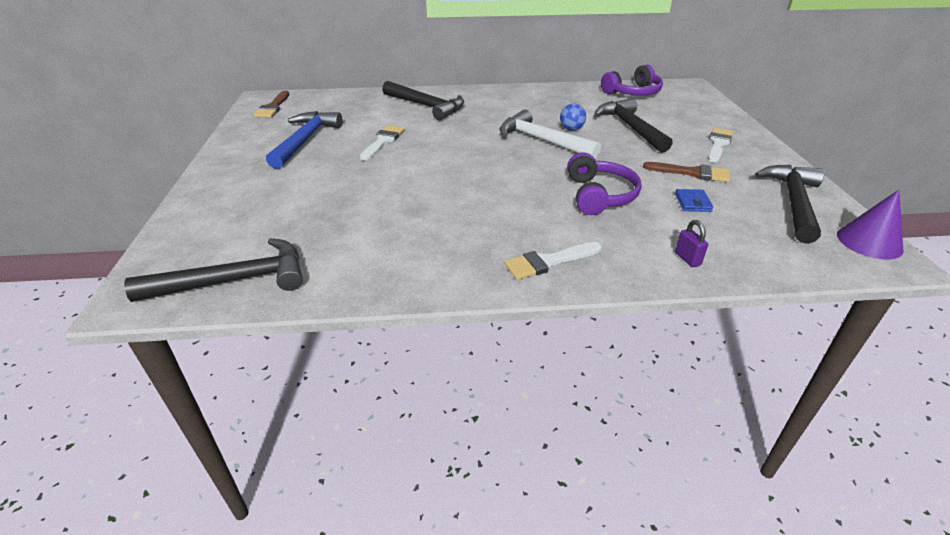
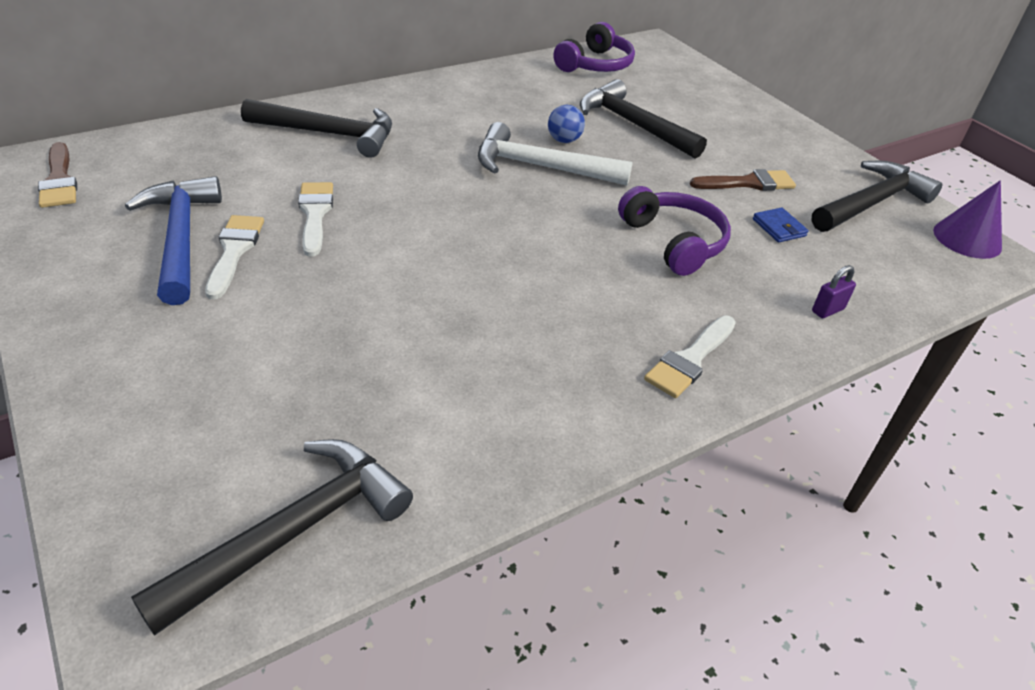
camera: 30 degrees left, 5 degrees up
(687, 259) = (827, 310): purple padlock -> purple padlock turned 75 degrees counterclockwise
(718, 144) = (746, 133): white brush -> white brush (234, 251)
(793, 202) = (871, 203): black hammer -> black hammer turned 60 degrees clockwise

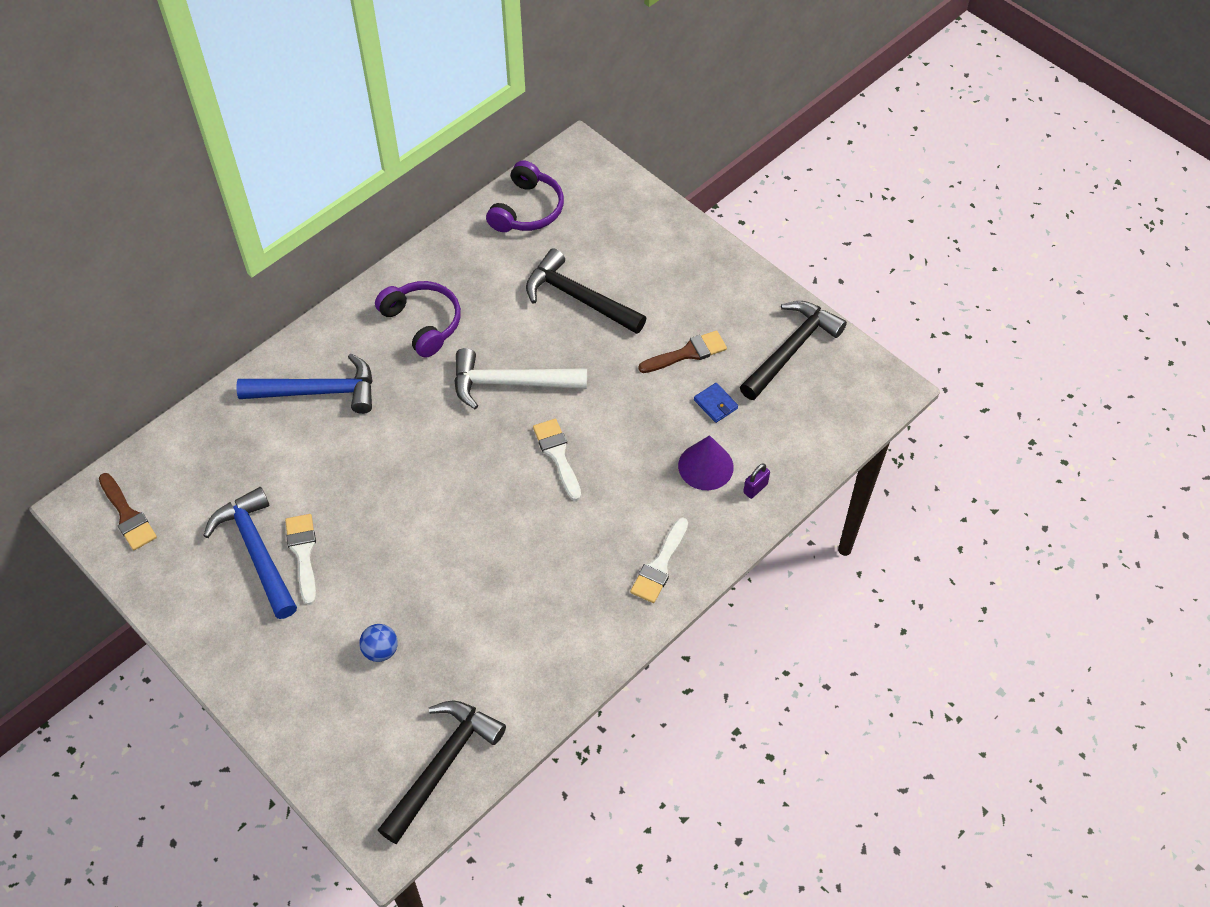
camera: 10 degrees left, 15 degrees up
(315, 214) = (346, 495): white brush -> white brush (557, 455)
(329, 134) = (318, 391): black hammer -> blue hammer
(564, 140) = (522, 340): blue ball -> blue ball (381, 650)
(673, 242) = (633, 446): purple headphones -> purple headphones (423, 323)
(967, 239) = (867, 373): purple cone -> purple cone (705, 466)

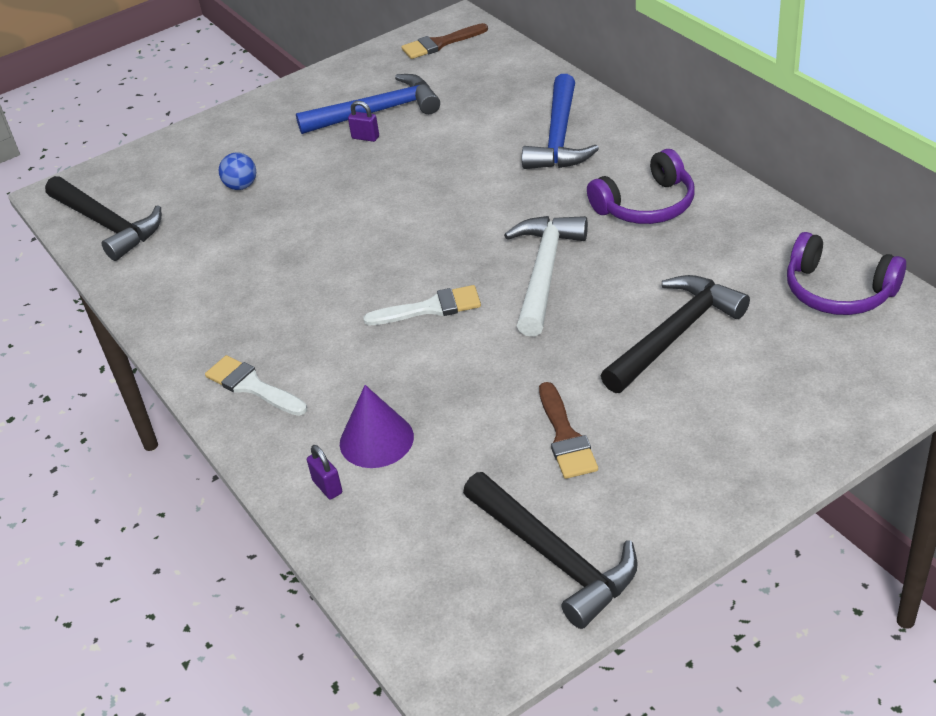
camera: 105 degrees right, 15 degrees down
(303, 553) = (365, 137): white brush -> purple padlock
(715, 404) = (472, 459): blue wallet -> none

